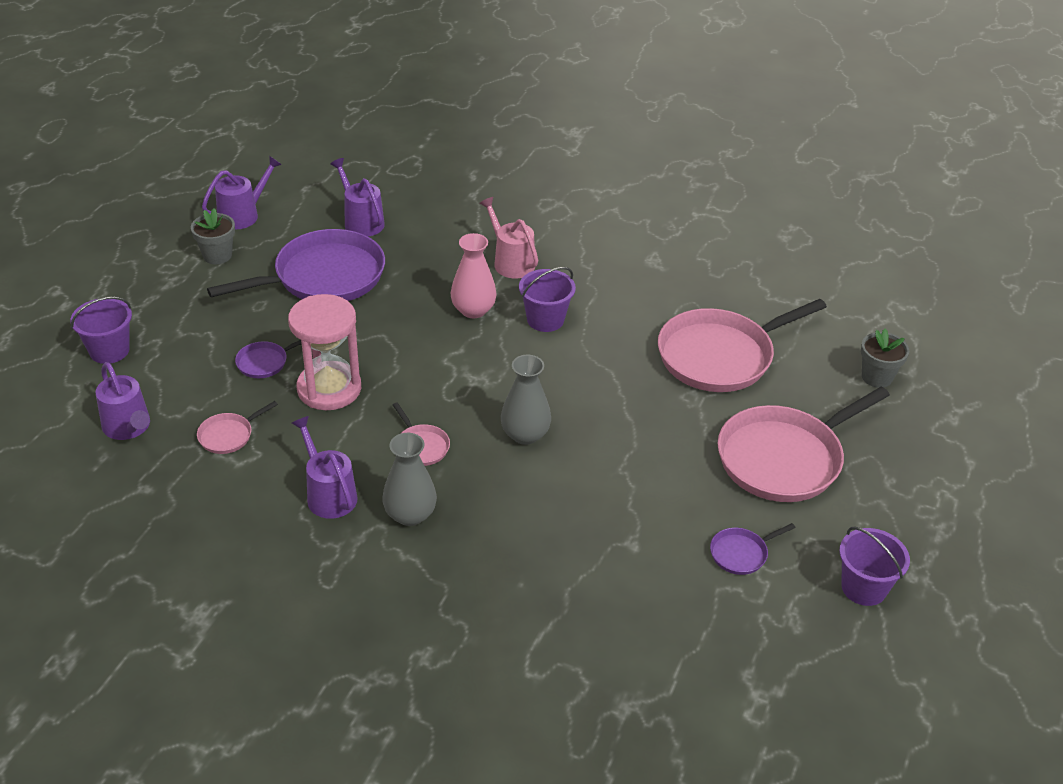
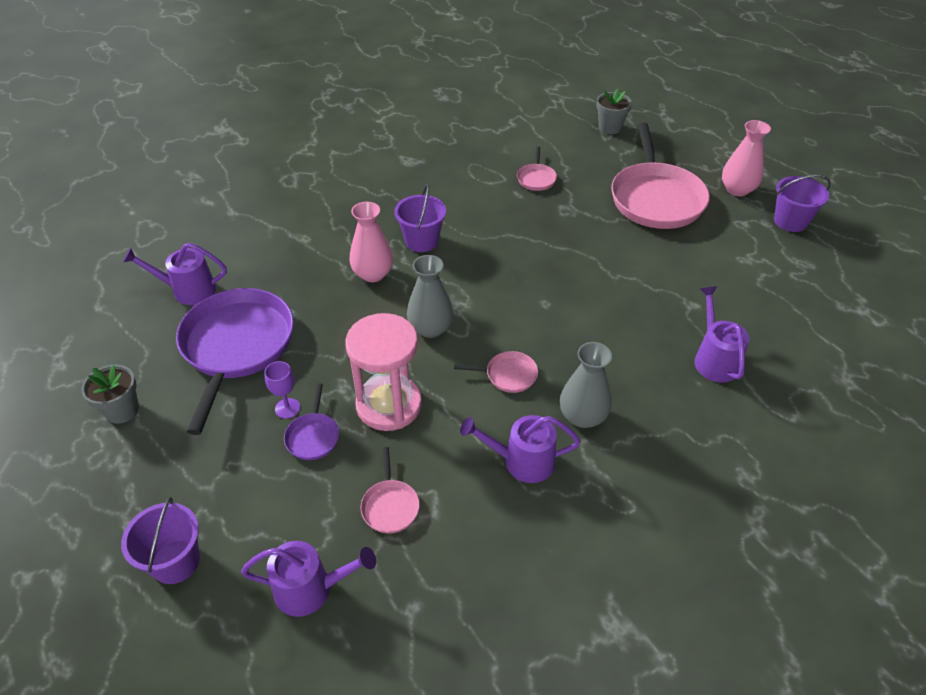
camera: 55 degrees left, 5 degrees up
(243, 215) = (83, 366): purple watering can -> purple watering can (714, 359)
(282, 335) = (287, 408): none -> purple goblet
(511, 262) = (337, 228): pink watering can -> none
(525, 434) = (540, 309): grey vase -> grey vase (430, 328)
(720, 356) = (536, 179): pink pan -> pink pan, size x0.43
(741, 553) = (731, 258): purple pan -> none
(876, 522) = (737, 189): none -> pink vase

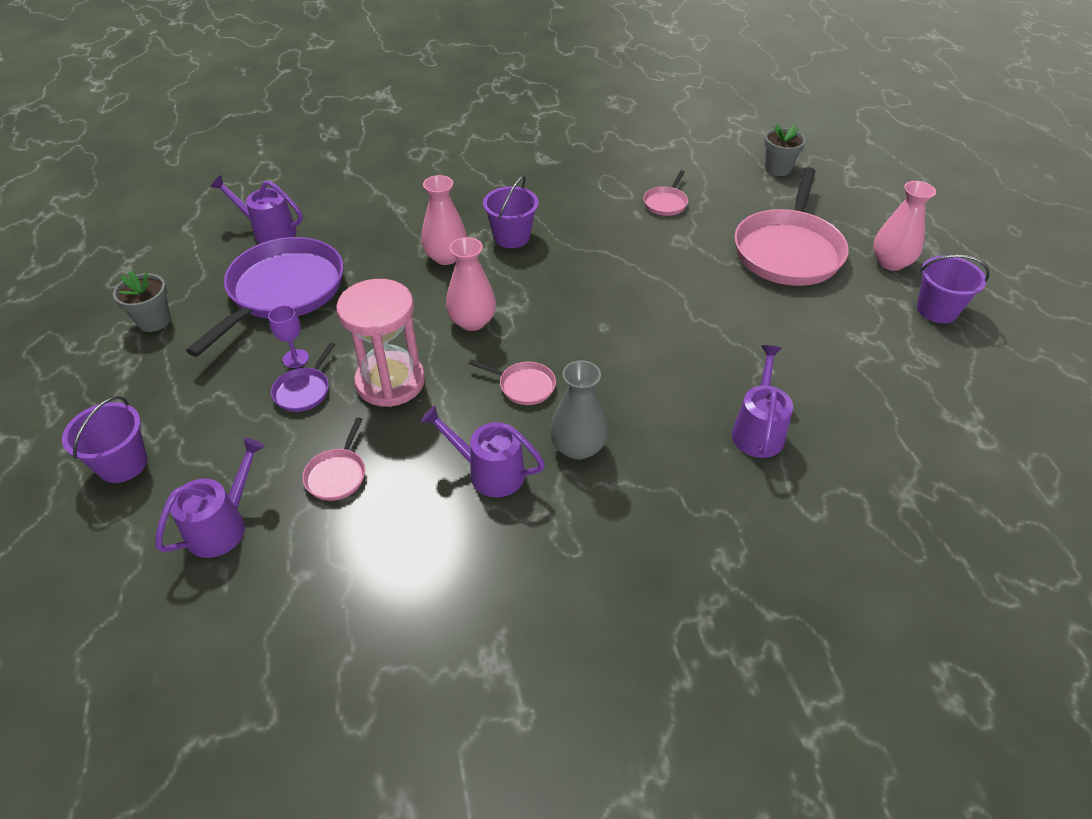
camera: 20 degrees right, 0 degrees up
(310, 589) = (222, 526): purple watering can -> purple watering can turned 75 degrees counterclockwise
(430, 328) = (472, 321): grey vase -> pink vase

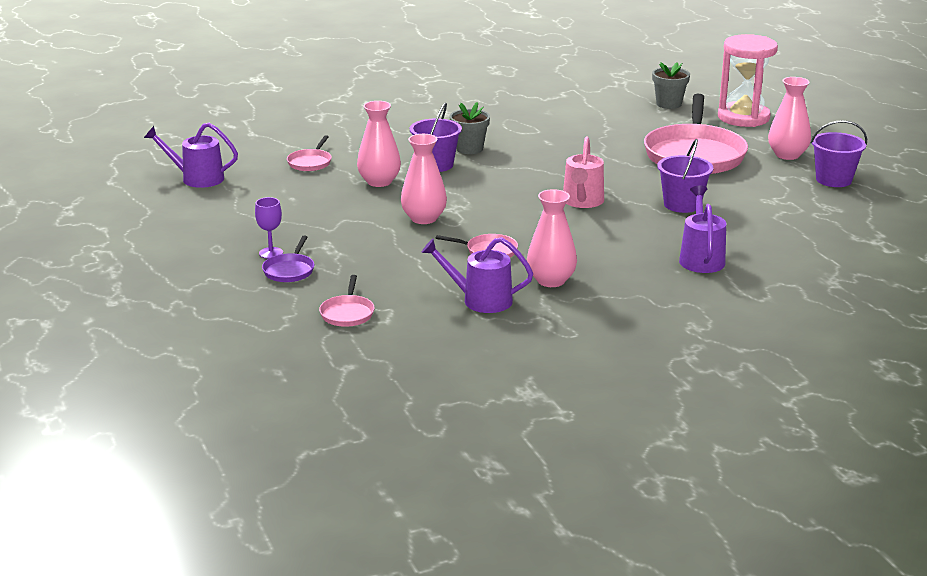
camera: 10 degrees left, 20 degrees down
(123, 464) = (148, 324): purple bucket -> purple bucket (682, 204)
(154, 321) = (119, 242): grey flower pot -> grey flower pot (469, 149)
(222, 526) = (261, 349): purple watering can -> none
(283, 291) = (234, 214): purple pan -> none
(390, 382) = (366, 259): pink hourglass -> pink hourglass (743, 117)
(578, 447) = (551, 280): grey vase -> pink vase
(648, 314) = (582, 202): none -> pink watering can
(666, 203) = (572, 133): pink pan -> pink pan (310, 162)

